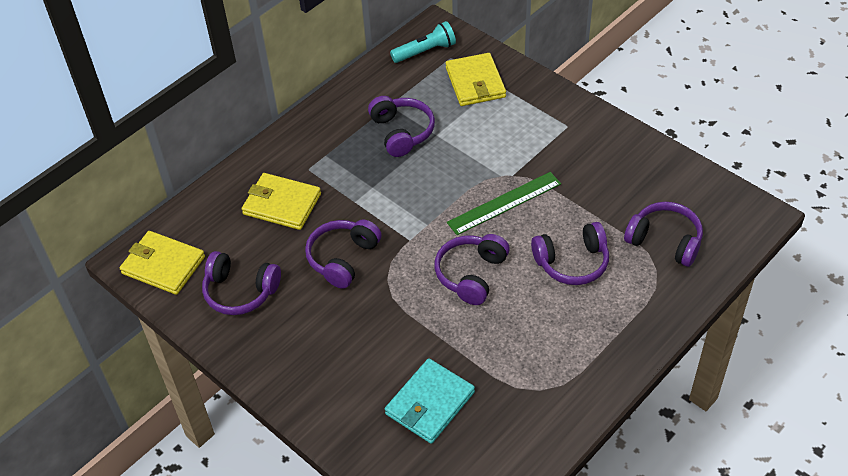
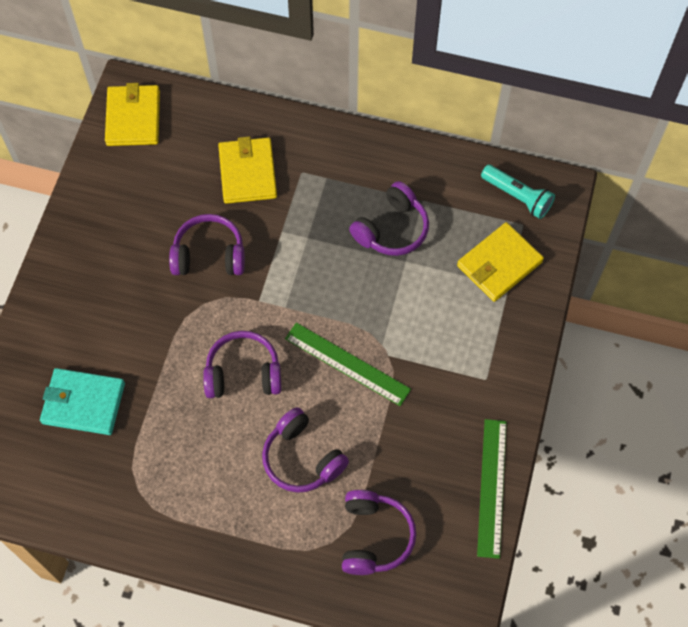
camera: 60 degrees right, 15 degrees up
(240, 291) = (133, 192): purple headphones -> none
(659, 156) = (492, 487): none -> green ruler

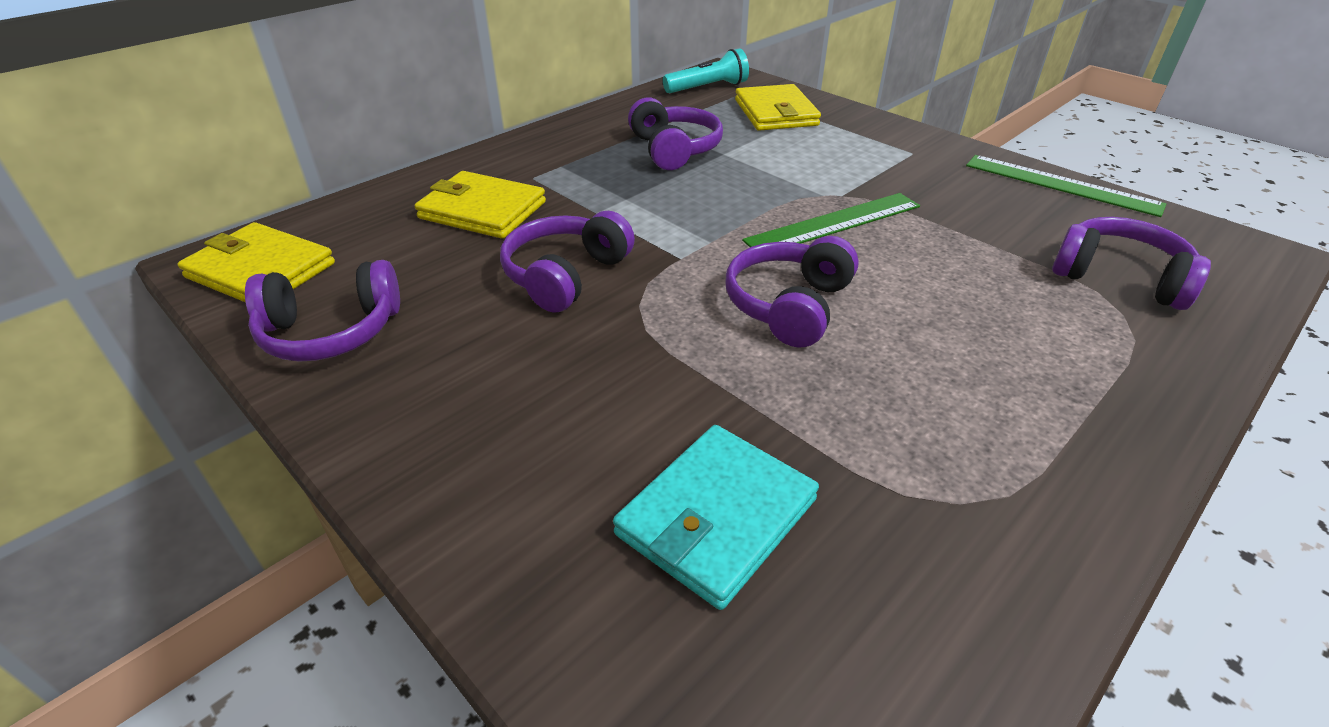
camera: 60 degrees left, 25 degrees down
(302, 458) = (966, 298): purple headphones -> purple headphones (331, 331)

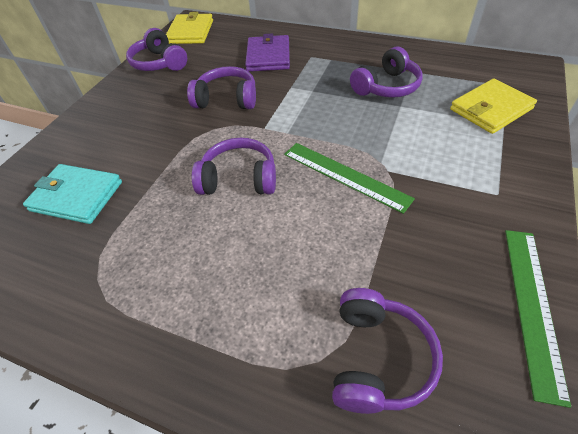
camera: 70 degrees right, 10 degrees up
(482, 210) = (268, 56): yellow wallet -> purple wallet
(708, 88) = (497, 70): turquoise flashlight -> none

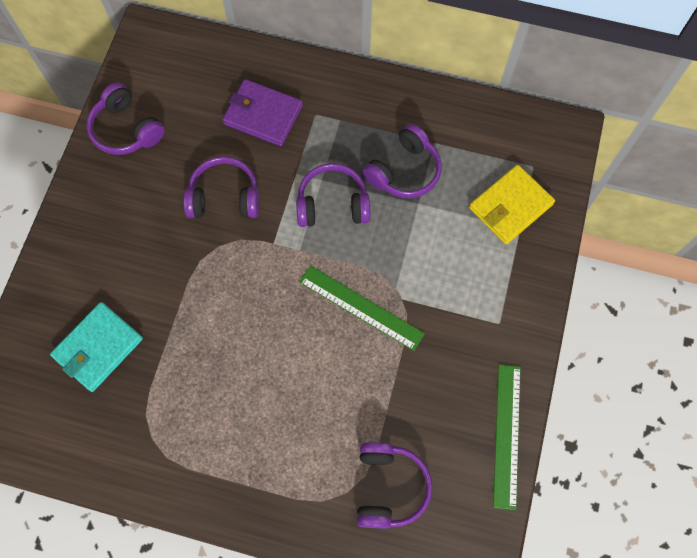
camera: 10 degrees left, 20 degrees up
(76, 196) = (98, 348): turquoise wallet -> turquoise wallet turned 60 degrees counterclockwise
(190, 32) = (151, 61): yellow wallet -> none
(239, 179) = (258, 317): purple headphones -> purple headphones (332, 204)
(268, 56) = (263, 115): purple wallet -> purple wallet turned 60 degrees counterclockwise

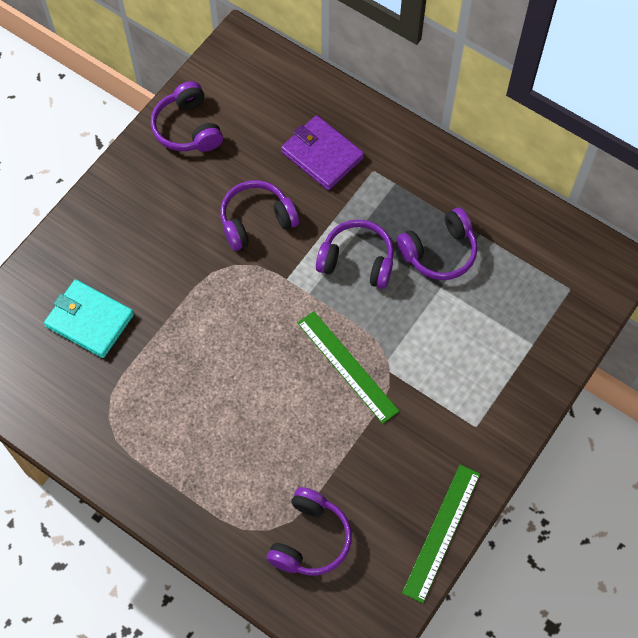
camera: 20 degrees right, 5 degrees down
(98, 348) = (89, 320): turquoise wallet -> turquoise wallet turned 60 degrees clockwise
(224, 197) = (256, 221): purple headphones -> purple headphones turned 45 degrees counterclockwise
(510, 206) = (531, 320): yellow wallet -> none

